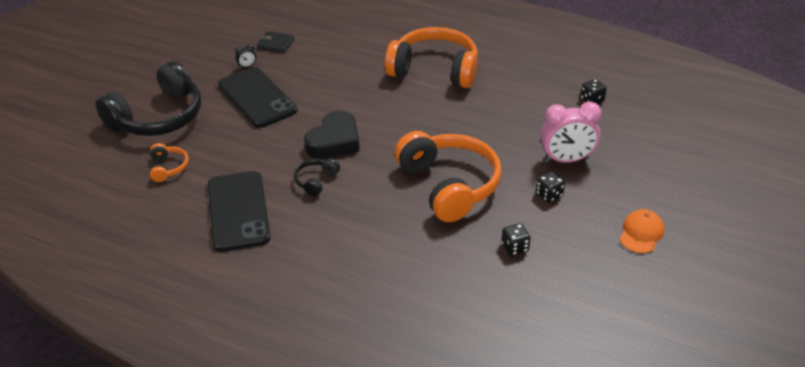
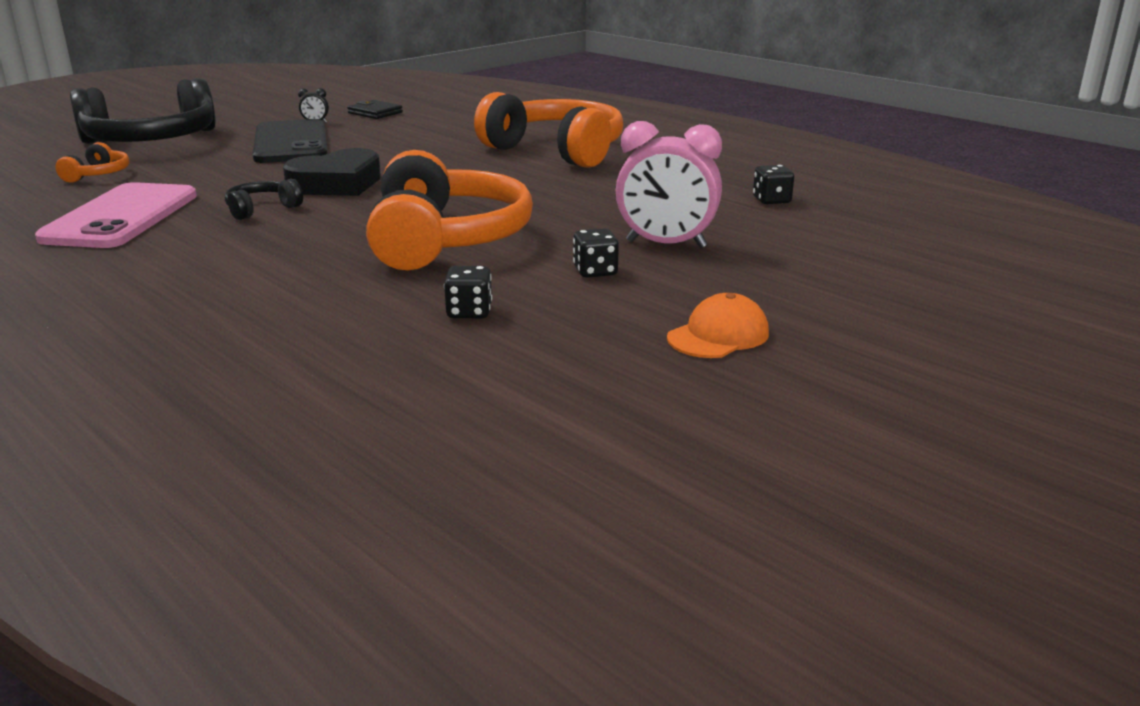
camera: 20 degrees right, 15 degrees down
(238, 211) = (121, 217): black phone -> pink phone

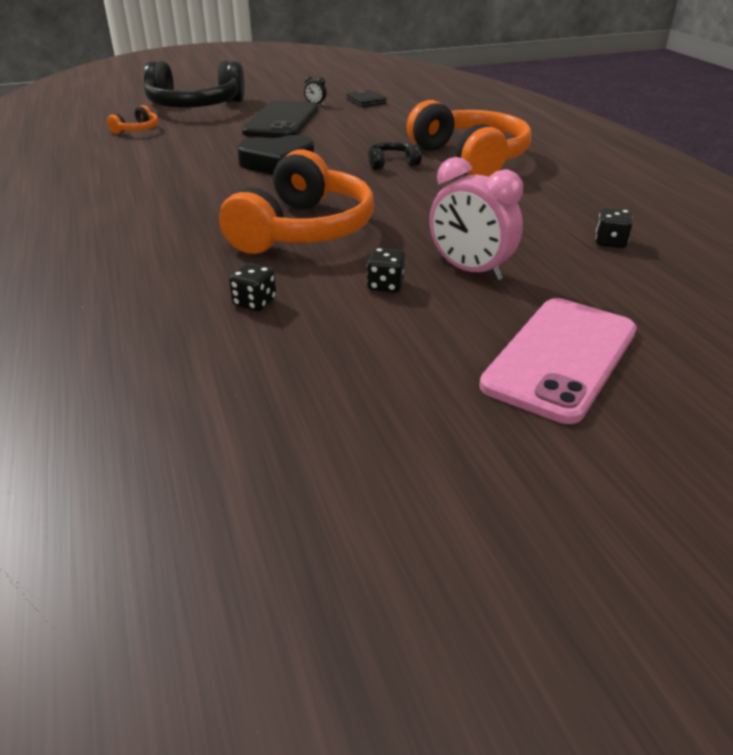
camera: 25 degrees right, 10 degrees up
(121, 217) = (117, 168): pink phone -> pink phone (560, 358)
(262, 209) = (207, 177): black headphones -> black headphones (391, 164)
(718, 335) = (423, 376): orange cap -> none

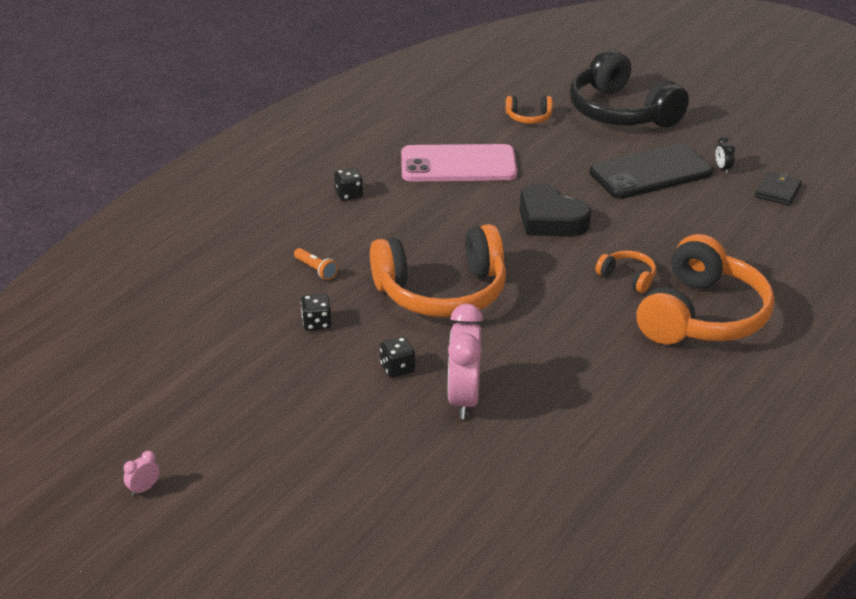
camera: 55 degrees right, 0 degrees up
(168, 274) = (316, 270): none -> orange flashlight
(391, 164) = (627, 277): black headphones -> orange headphones
(419, 548) = (143, 489): none -> pink clock
(560, 358) = (376, 485): pink phone -> pink phone (458, 165)
(610, 242) = (602, 459): black dice -> black dice (349, 194)

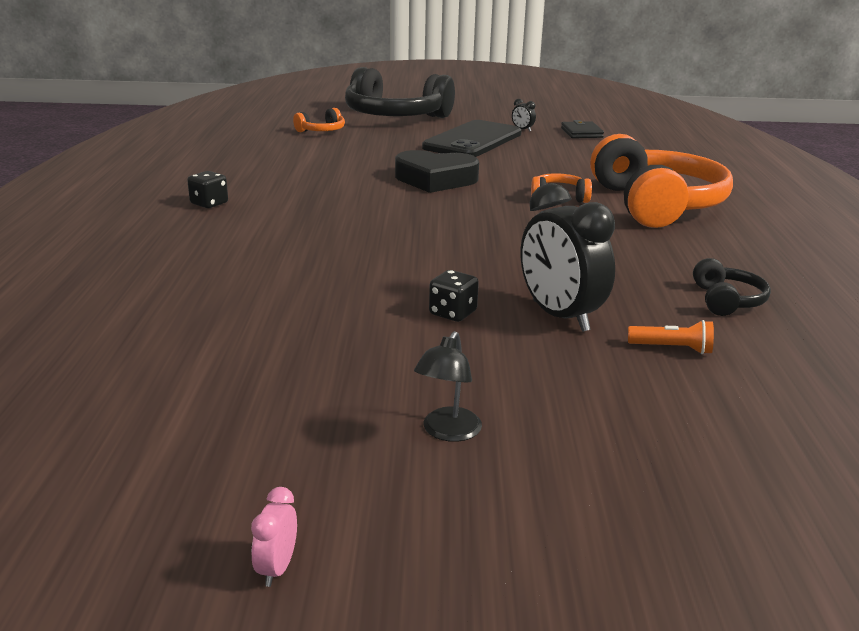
camera: 35 degrees left, 10 degrees down
(294, 453) = (447, 432): none -> black lamp
(316, 270) = (245, 263): orange flashlight -> orange flashlight (672, 348)
(316, 323) = (305, 303): black dice -> none
(442, 292) = (409, 245): orange headphones -> none
(458, 165) = (297, 165): pink phone -> none
(463, 399) = (560, 316): pink clock -> black clock
(602, 435) = (726, 301): none -> black headphones

